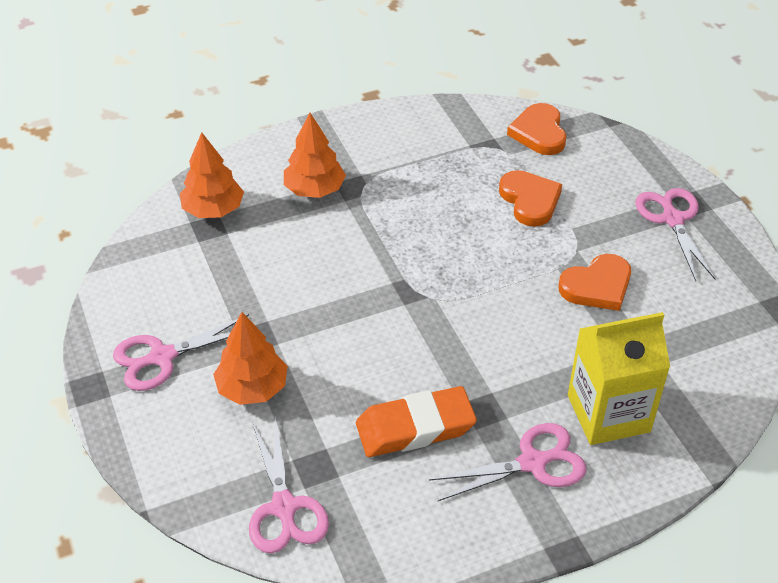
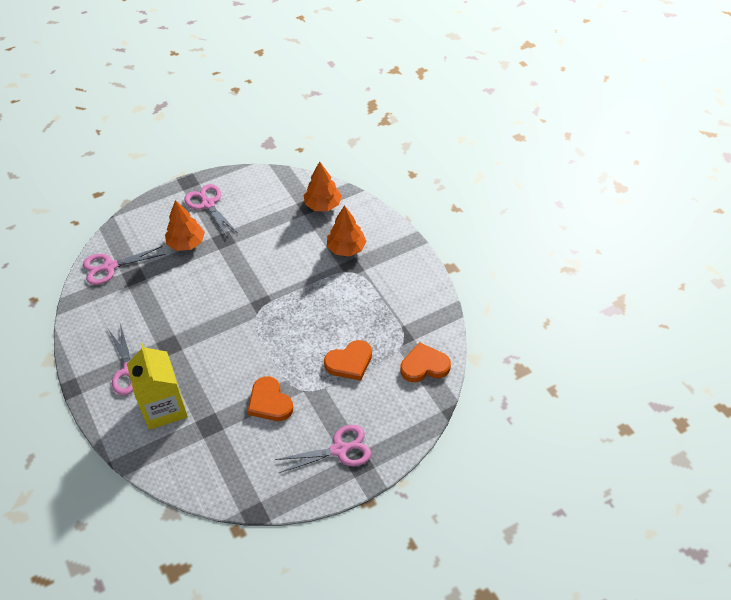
camera: 85 degrees right, 5 degrees up
(415, 427) = (157, 315): orange eraser -> none

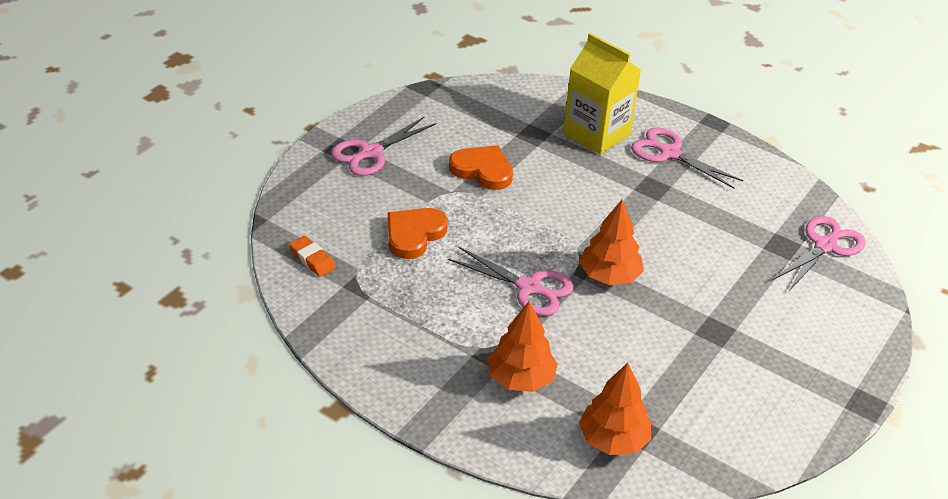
camera: 150 degrees right, 10 degrees down
(186, 243) = (761, 308): orange tree -> orange tree (609, 276)
(208, 204) = (793, 376): pink scissors -> pink scissors (528, 288)
(424, 366) = (312, 259): orange heart -> orange eraser

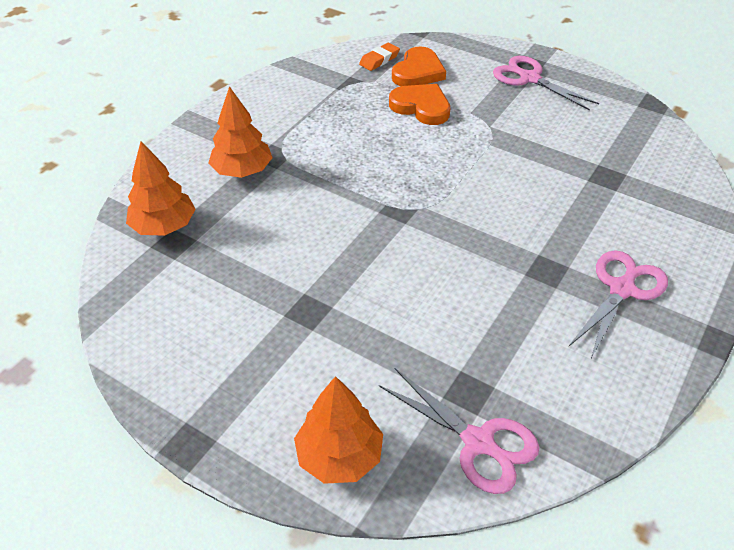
camera: 90 degrees right, 5 degrees up
(482, 170) = (529, 143): orange heart -> orange heart (418, 72)
(528, 288) = (360, 175): pink scissors -> none
(596, 134) = (631, 225): yellow carton -> none
(609, 276) = (385, 230): orange tree -> orange tree (339, 456)

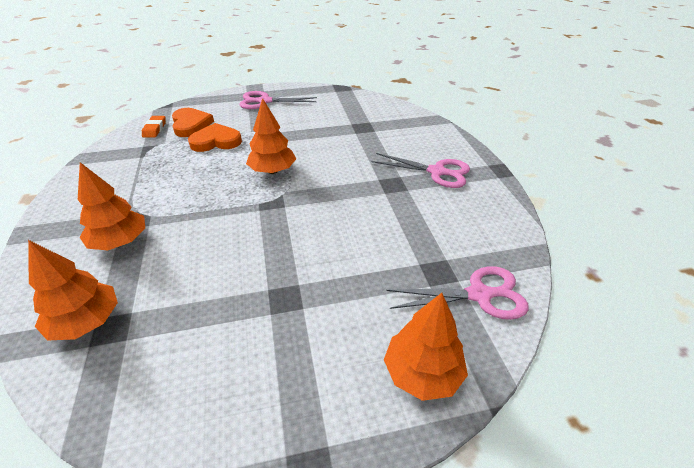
camera: 45 degrees left, 5 degrees down
(438, 175) = (272, 171): none -> orange tree
(622, 289) = (437, 172): pink scissors -> pink scissors turned 120 degrees clockwise

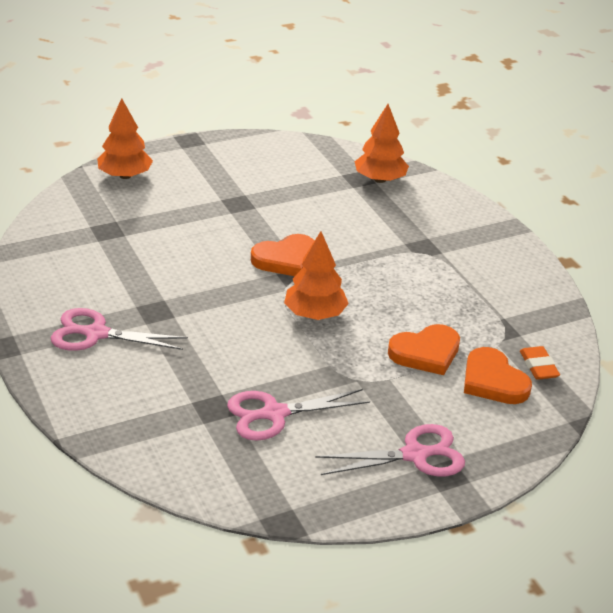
camera: 165 degrees right, 5 degrees down
(120, 242) = (415, 227): orange tree -> none
(269, 218) = (285, 259): none -> orange heart
(479, 295) = (73, 218): pink scissors -> pink scissors (274, 414)

